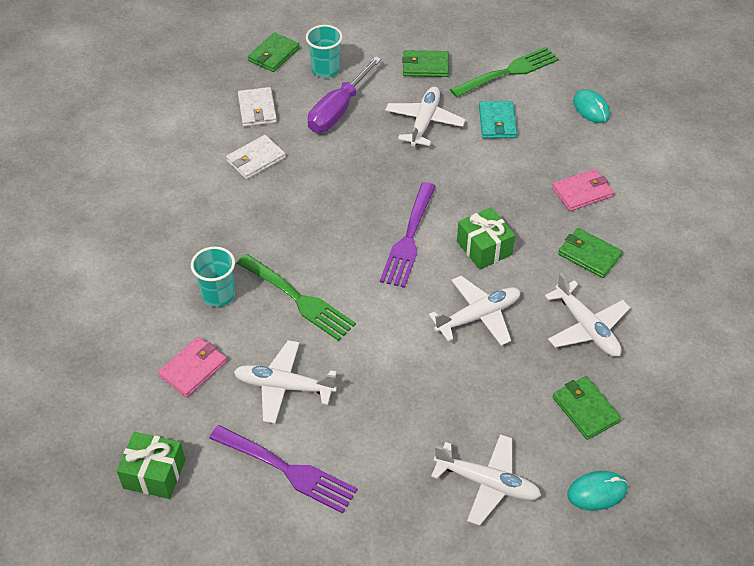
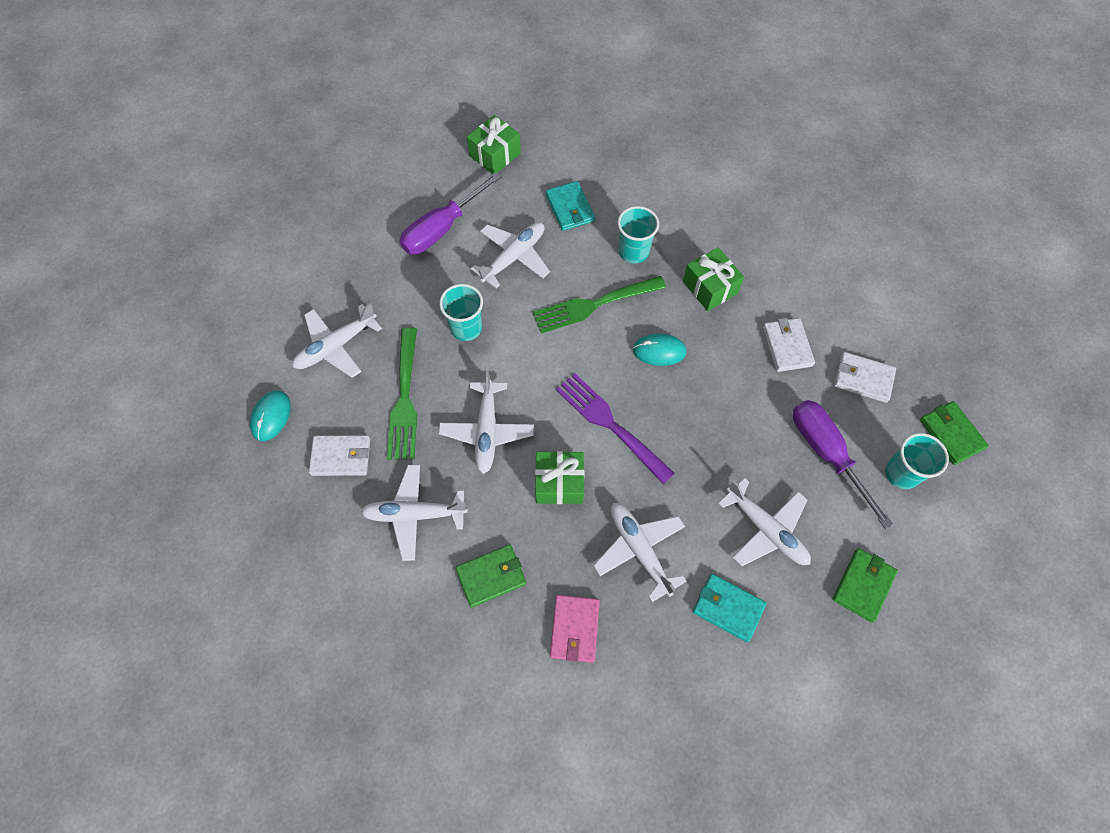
camera: 120 degrees right, 15 degrees up
(193, 369) = (570, 208): pink wallet -> turquoise wallet
(226, 227) = (710, 287): none -> green gift
(288, 470) = (441, 229): purple fork -> purple screwdriver
(390, 384) = (466, 328): none -> turquoise cup
(496, 181) = (639, 549): none -> white plane
(508, 72) = (810, 679): green fork -> green fork (405, 399)
(585, 409) = (341, 456): green wallet -> white wallet
(591, 108) = (697, 737): turquoise mouse -> turquoise mouse (659, 351)

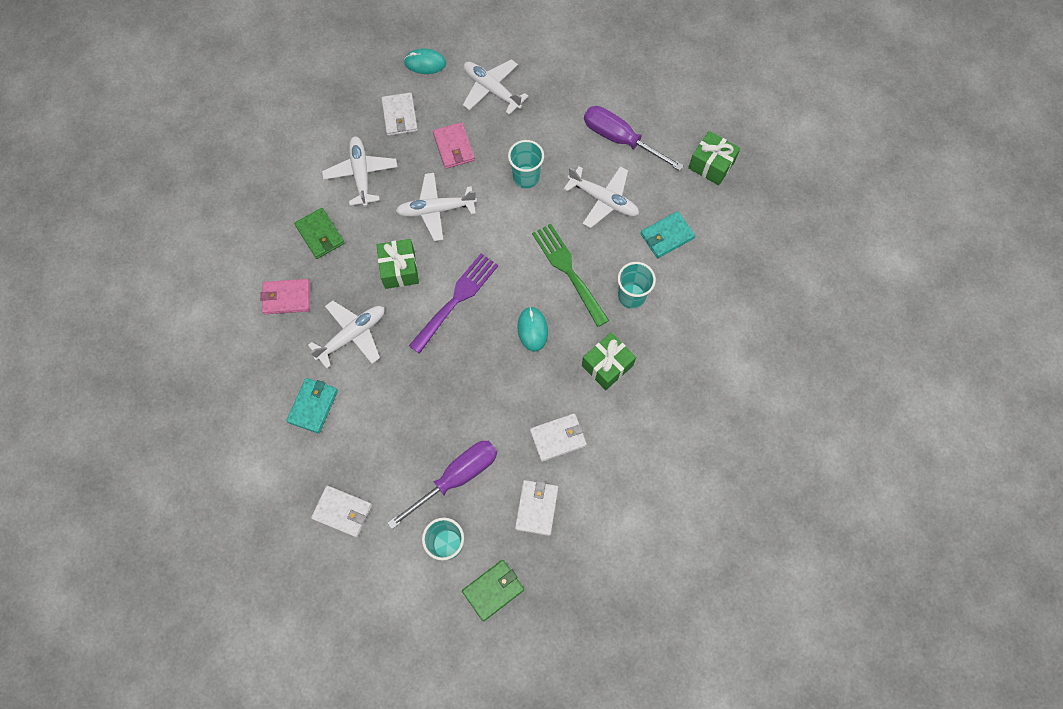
camera: 80 degrees right, 5 degrees up
(405, 399) = (454, 147): green fork -> pink wallet
(766, 529) = (381, 431): white plane -> none
(863, 585) = (342, 512): green wallet -> white wallet

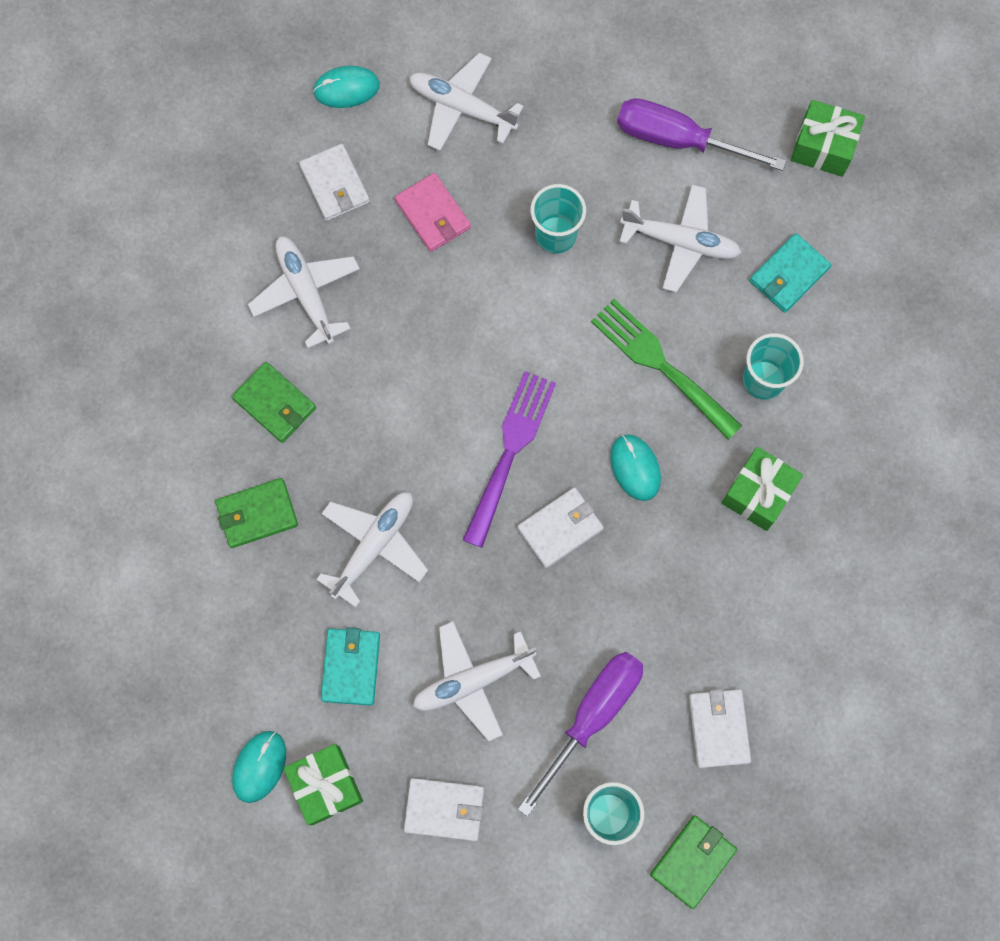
camera: 15 degrees left, 5 degrees up
(235, 453) = (259, 766): none -> turquoise mouse
(286, 298) = (257, 514): pink wallet -> green wallet
(399, 269) = (411, 427): green gift -> green gift (326, 785)
(436, 210) = (437, 320): white plane -> white plane (472, 681)
(558, 438) = (719, 619): white wallet -> white wallet (560, 528)

